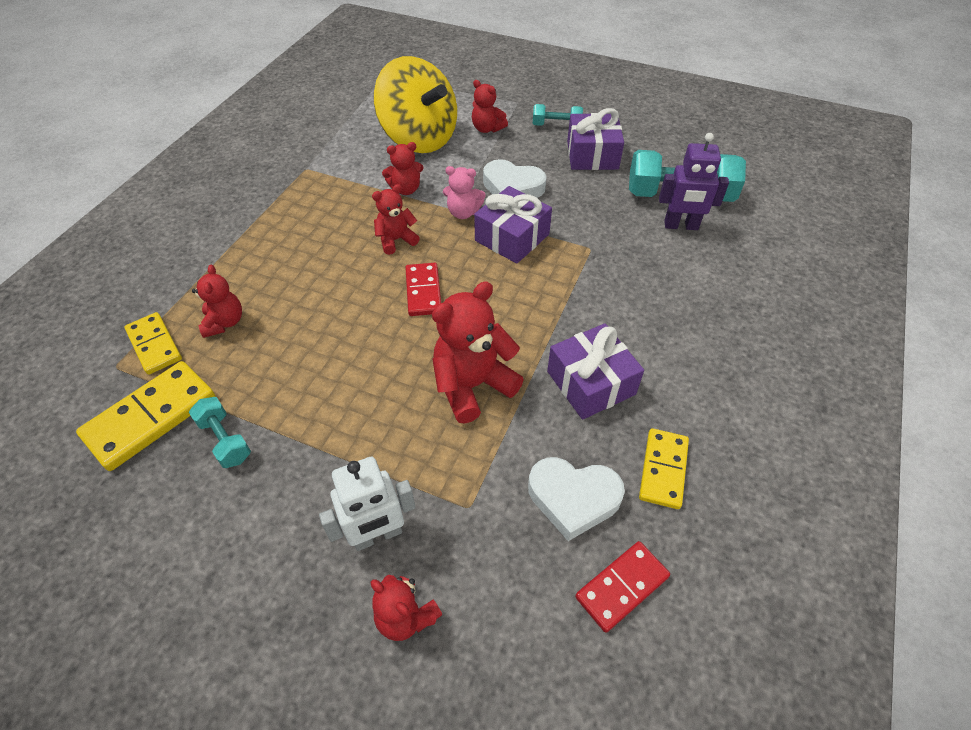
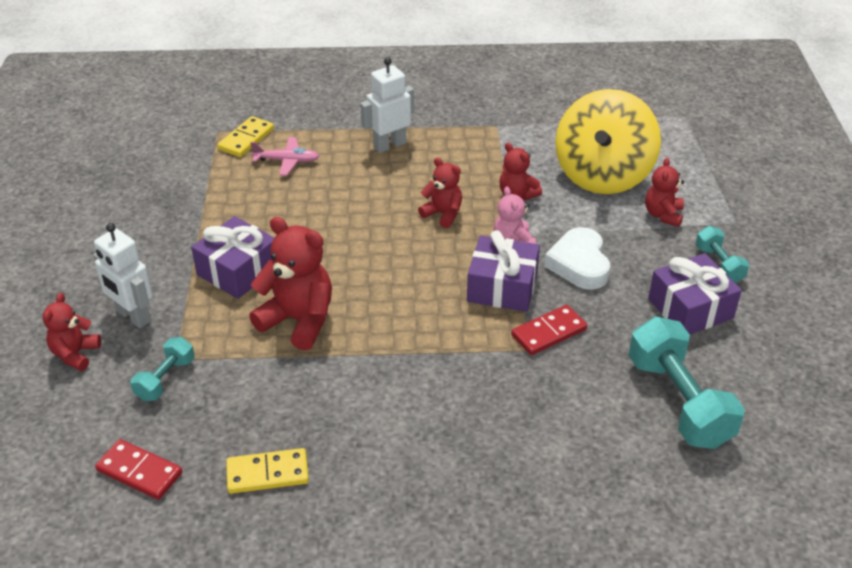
camera: 65 degrees right, 10 degrees down
(151, 417) = (183, 167): yellow domino -> none
(224, 322) = (287, 161): red teddy bear -> pink plane
(225, 440) = (180, 209): turquoise dumbbell -> turquoise dumbbell (165, 379)
(270, 241) = (389, 145): none -> white robot
(423, 291) = (389, 253): red domino -> red domino (548, 332)
(573, 498) = (211, 419): white heart -> none
(591, 383) = (343, 397): purple gift -> purple gift (238, 271)
(681, 226) = (622, 415): purple robot -> none

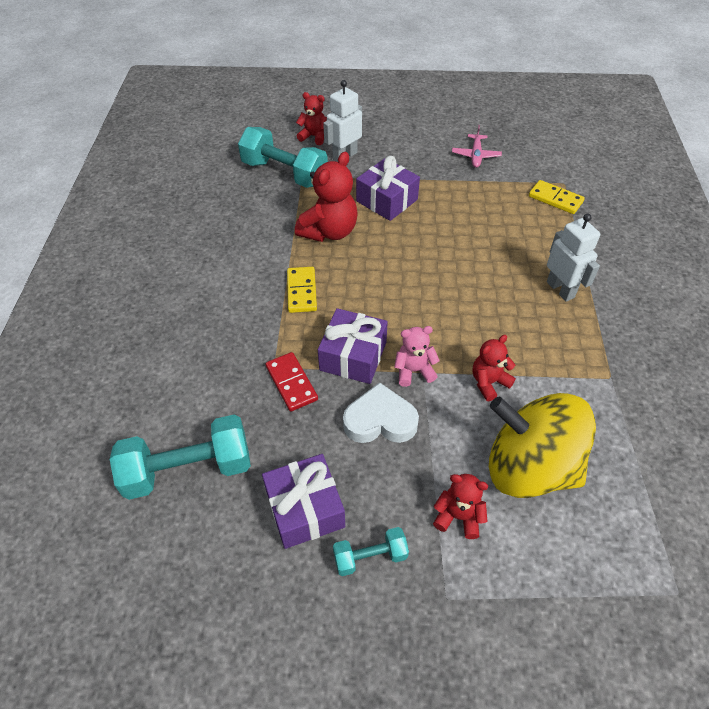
camera: 95 degrees right, 10 degrees up
(139, 472) = (212, 168): red domino -> none
(165, 379) = (284, 173): turquoise dumbbell -> turquoise dumbbell, size x1.91
(267, 473) = (193, 219): yellow domino -> yellow domino (302, 291)
(287, 161) = (526, 223): pink plane -> pink plane (475, 155)
(443, 214) = (456, 322): red teddy bear -> none

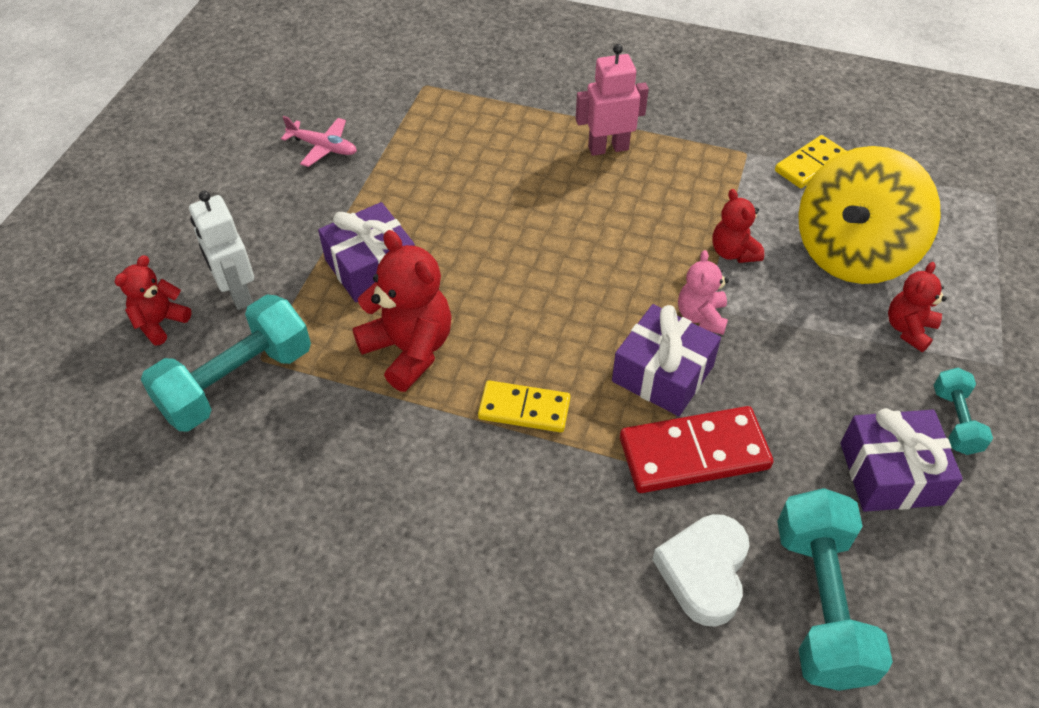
camera: 75 degrees left, 0 degrees up
(291, 383) = (694, 453): red domino -> red domino, size x1.55
(380, 420) = (771, 369): white heart -> white heart (704, 572)
(555, 199) = (451, 102): yellow domino -> yellow domino (810, 164)
(560, 289) = (608, 148): white robot -> pink robot

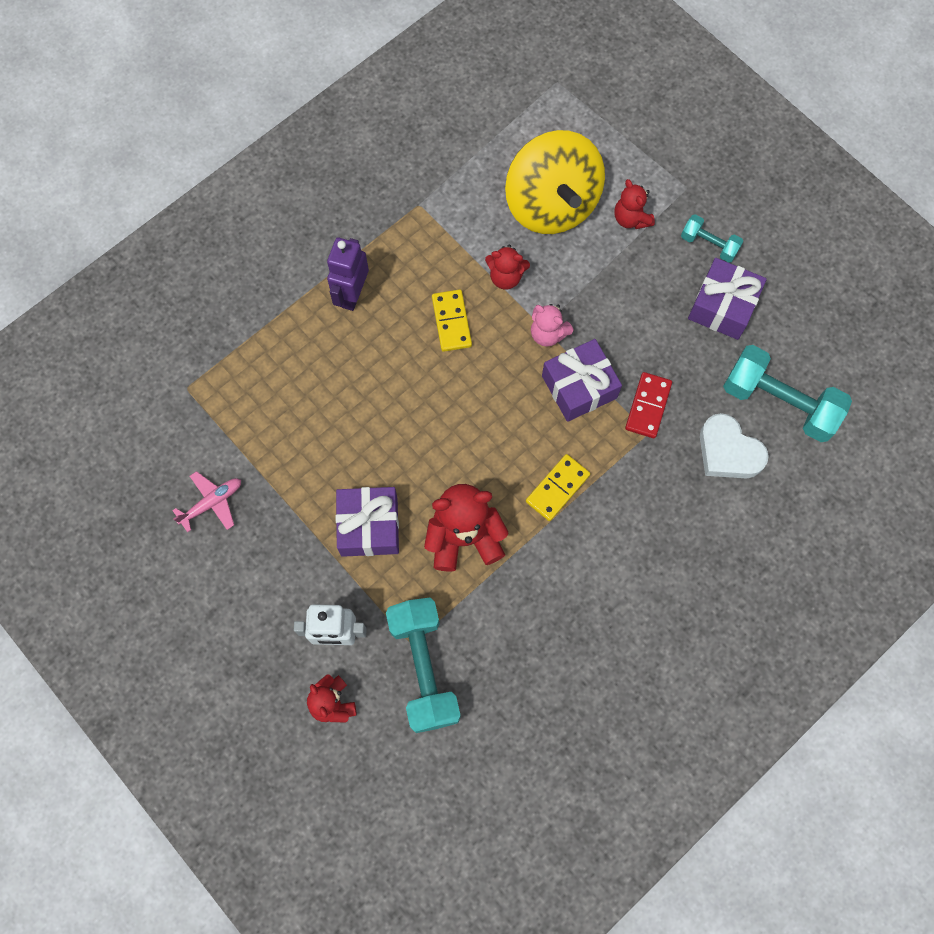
camera: 60 degrees left, 20 degrees up
(608, 148) = (352, 294): pink robot -> purple robot
(694, 453) = (648, 406): red domino -> red domino, size x0.64
(810, 164) = (457, 172): yellow domino -> yellow domino (451, 322)

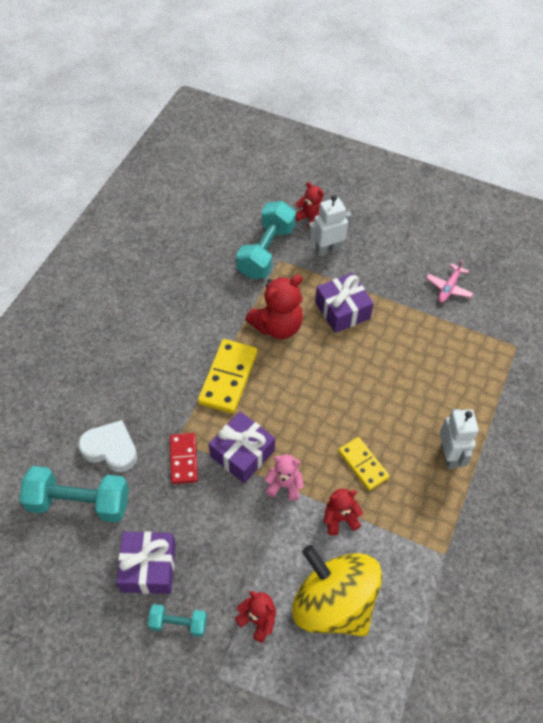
camera: 155 degrees right, 15 degrees down
(352, 294) = (449, 455): purple robot -> white robot
(424, 668) = (266, 251): turquoise dumbbell -> turquoise dumbbell turned 60 degrees clockwise
(557, 488) = (228, 378): yellow domino -> yellow domino, size x1.55

